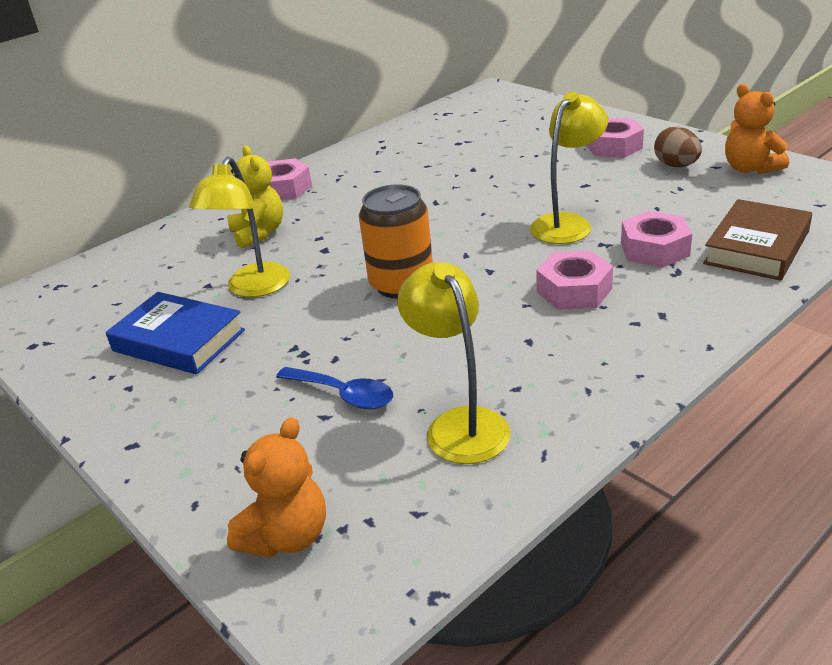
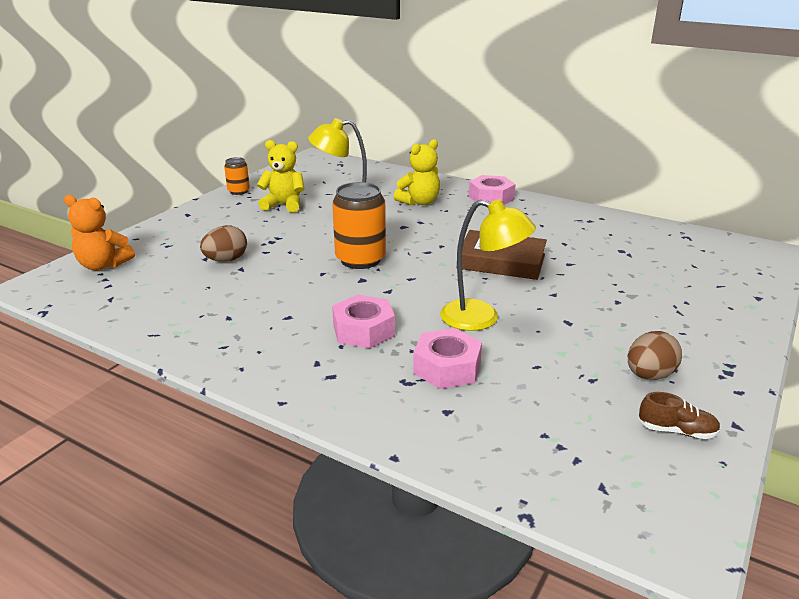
camera: 70 degrees right, 5 degrees down
(78, 388) = (238, 191): none -> orange can
(178, 341) = (284, 205): blue book -> yellow teddy bear
(343, 394) = (226, 260): blue spoon -> brown egg
(460, 424) = (190, 301): yellow lamp -> none
(613, 146) = (673, 332): pink nut -> none
(750, 168) = (677, 431): orange teddy bear -> brown shoe
(757, 247) = (470, 432): brown book -> brown book (501, 261)

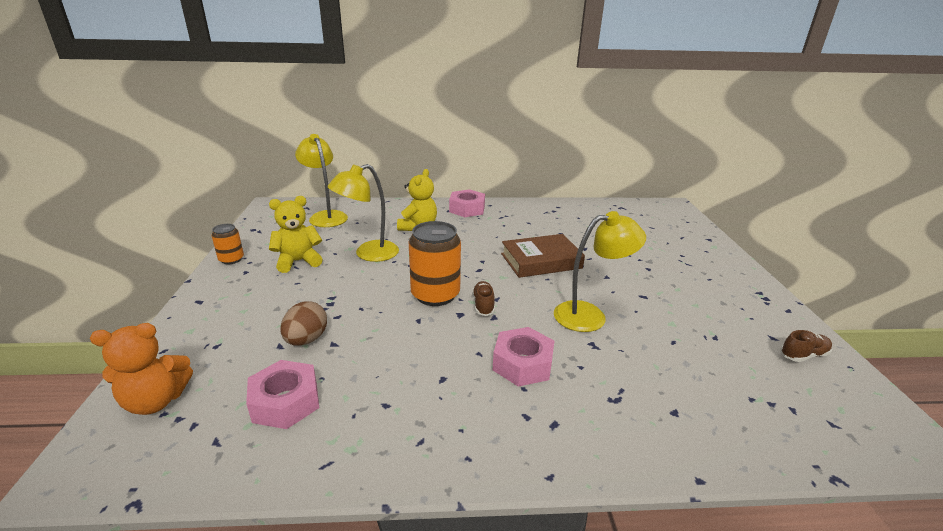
camera: 35 degrees left, 0 degrees up
(348, 175) = (326, 216): none -> yellow lamp
(391, 279) = (483, 305): none -> brown shoe
(447, 367) = (624, 371): pink nut -> pink nut (285, 402)
(649, 375) = (737, 319): brown egg -> none

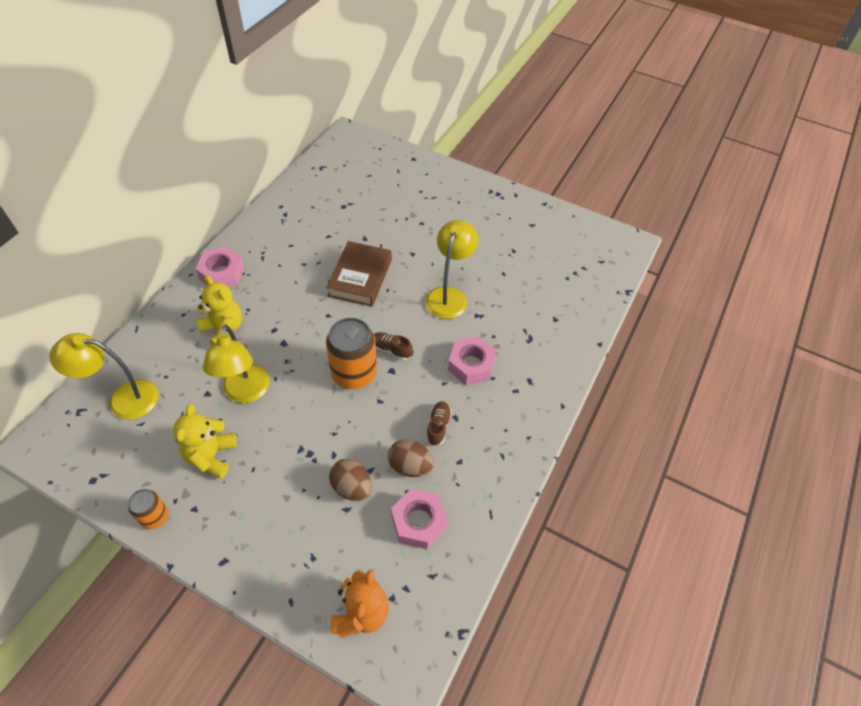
camera: 60 degrees left, 25 degrees up
(354, 368) = (410, 466): none -> brown egg
(803, 355) = (553, 226): brown shoe -> brown shoe (438, 426)

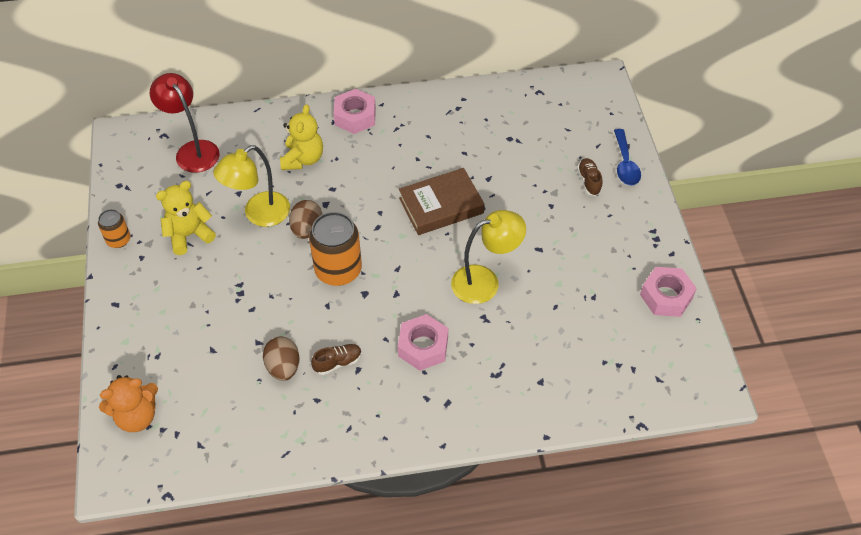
camera: 55 degrees right, 0 degrees up
(123, 399) = (193, 150): yellow lamp -> red lamp
(352, 487) = (233, 340): brown egg -> brown egg (307, 229)
(391, 350) = (385, 279): brown shoe -> brown shoe (589, 181)
(418, 522) = (238, 406): pink nut -> pink nut (666, 296)
(427, 169) = (625, 164): none -> blue spoon

